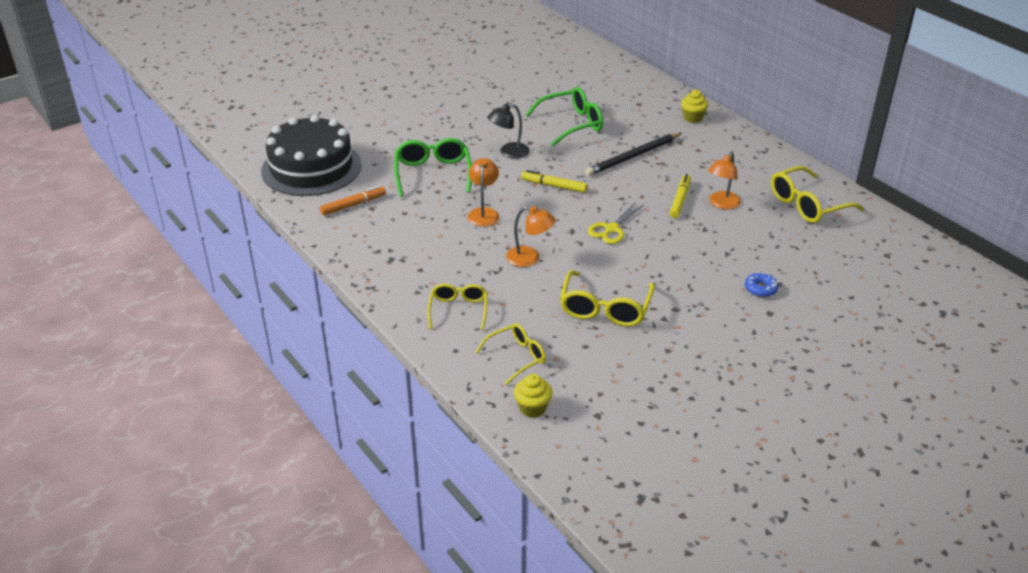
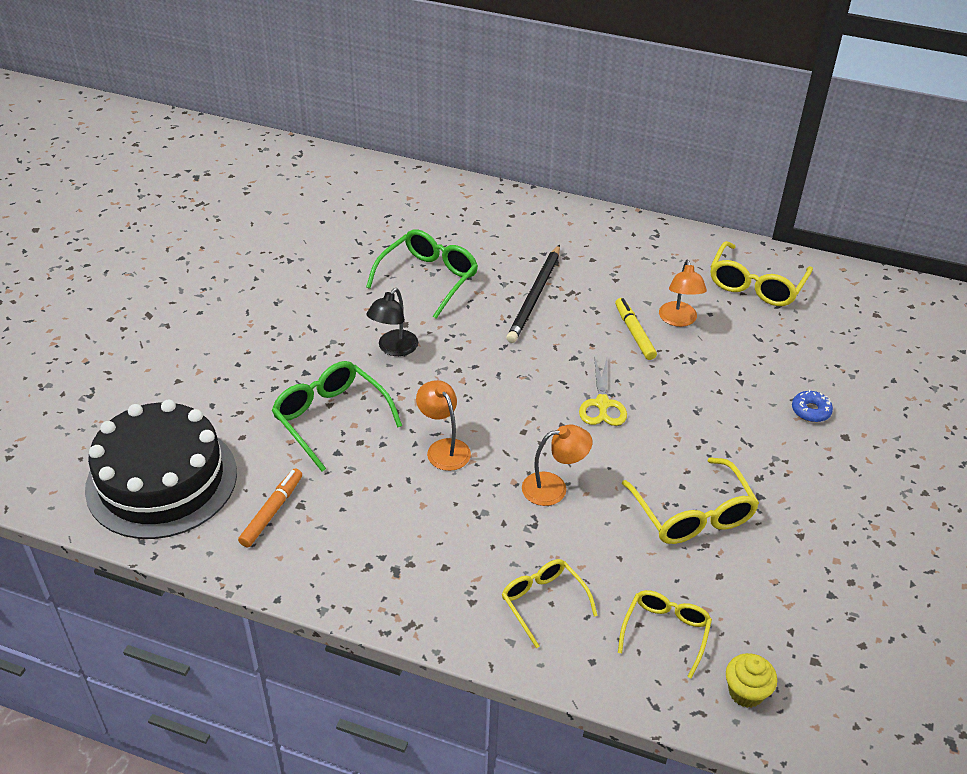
camera: 35 degrees left, 5 degrees up
(554, 186) = (487, 373): yellow marker -> none
(693, 118) = (549, 220): yellow cupcake -> none

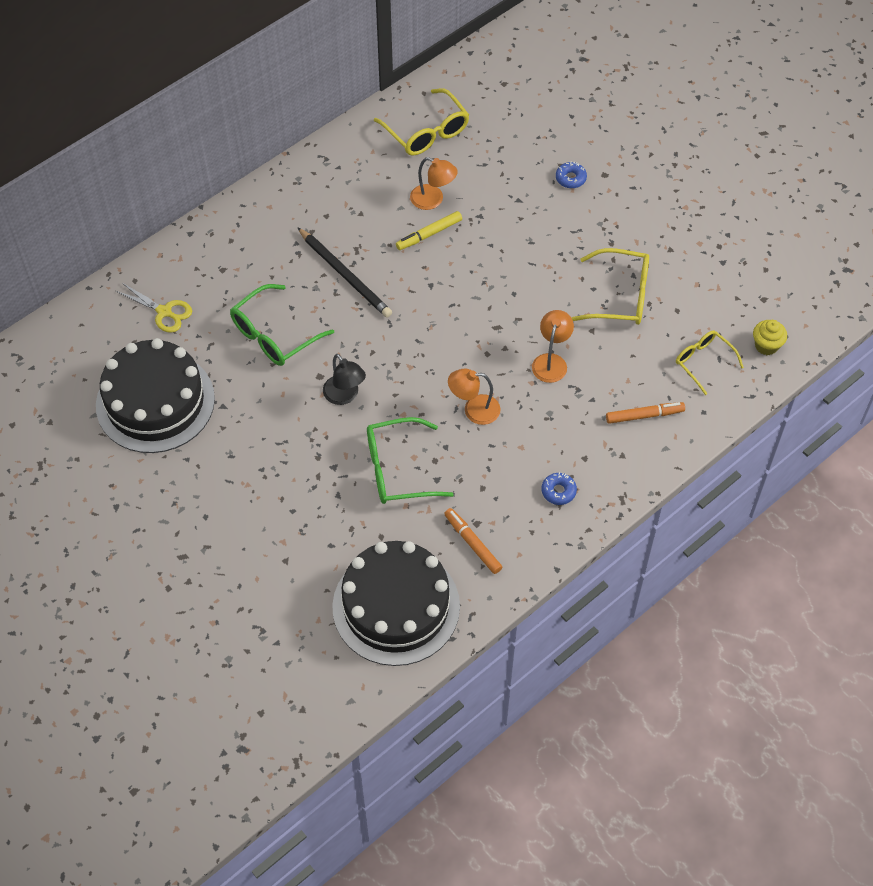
camera: 60 degrees left, 15 degrees up
(304, 238) = (155, 402): none -> black cake
(384, 560) = (558, 491): none -> blue donut
(429, 278) = (274, 335): green glasses -> green glasses turned 105 degrees counterclockwise
(543, 602) = (644, 416): yellow glasses -> orange marker
(602, 404) = (490, 293): yellow scissors -> yellow scissors (164, 312)
(634, 333) = (429, 234): yellow marker -> yellow marker turned 45 degrees counterclockwise

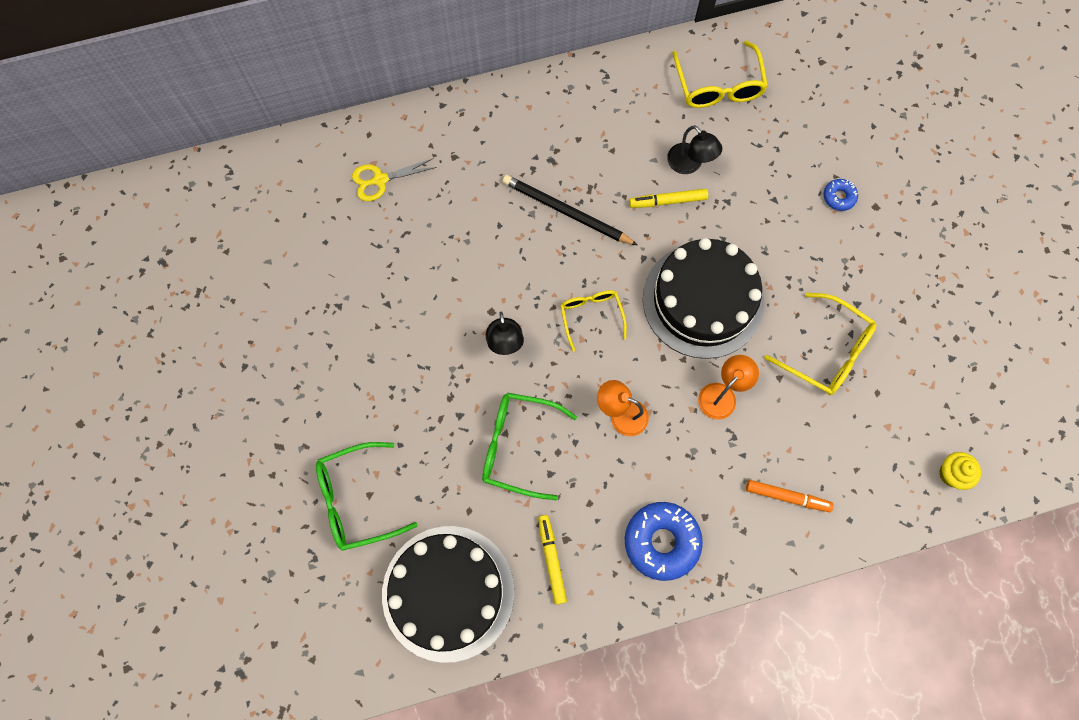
camera: 25 degrees right, 15 degrees up
(155, 402) = (328, 272): black cake -> black cake (703, 300)
(164, 312) = (380, 180): yellow scissors -> yellow scissors turned 105 degrees clockwise
(274, 335) = (469, 248): green glasses -> green glasses (356, 500)
(345, 275) = (566, 212): black pencil -> black pencil turned 135 degrees clockwise
(433, 200) = (689, 164): orange lamp -> black lamp
(472, 543) = (552, 559): orange marker -> yellow marker
(558, 491) = (661, 542): blue donut -> blue donut, size x2.04
(703, 362) = (876, 463): yellow glasses -> yellow glasses (591, 316)

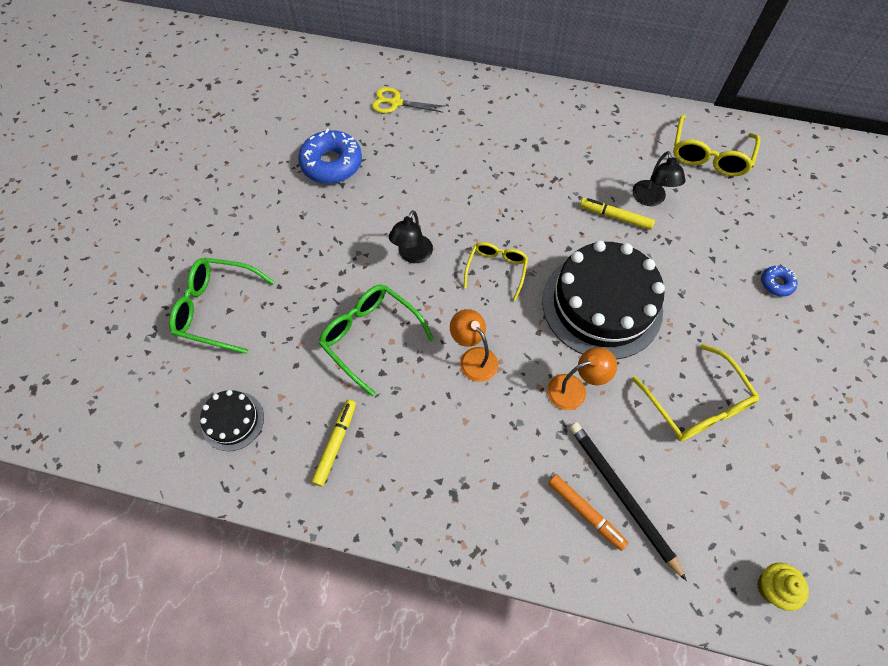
camera: 30 degrees right, 10 degrees down
(448, 593) = (233, 421): black cake -> black cake, size x0.47
(566, 212) = (524, 186): black pencil -> black pencil (621, 495)
(661, 542) = (442, 485): blue donut -> blue donut (332, 164)

